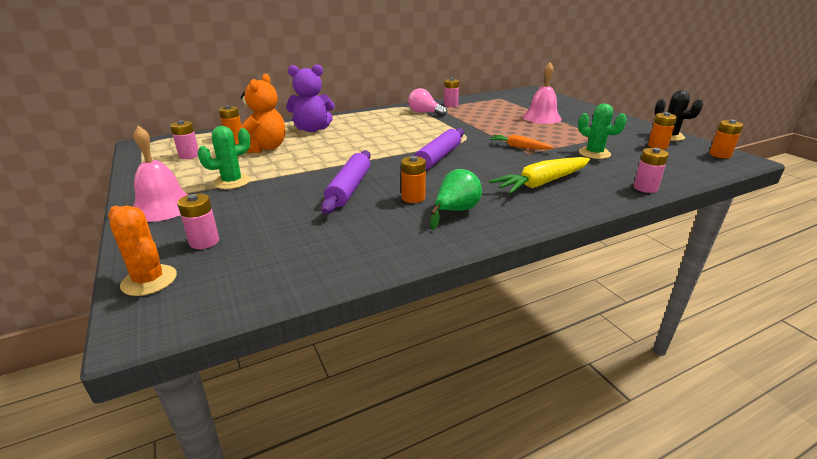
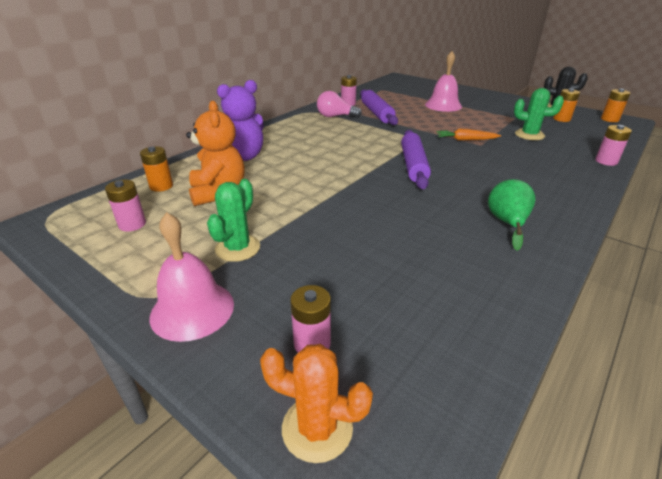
camera: 25 degrees left, 5 degrees up
(349, 188) = (379, 222): purple rolling pin -> purple rolling pin (377, 113)
(413, 198) = (452, 218): orange battery -> none
(542, 183) = (532, 174): yellow carrot -> none

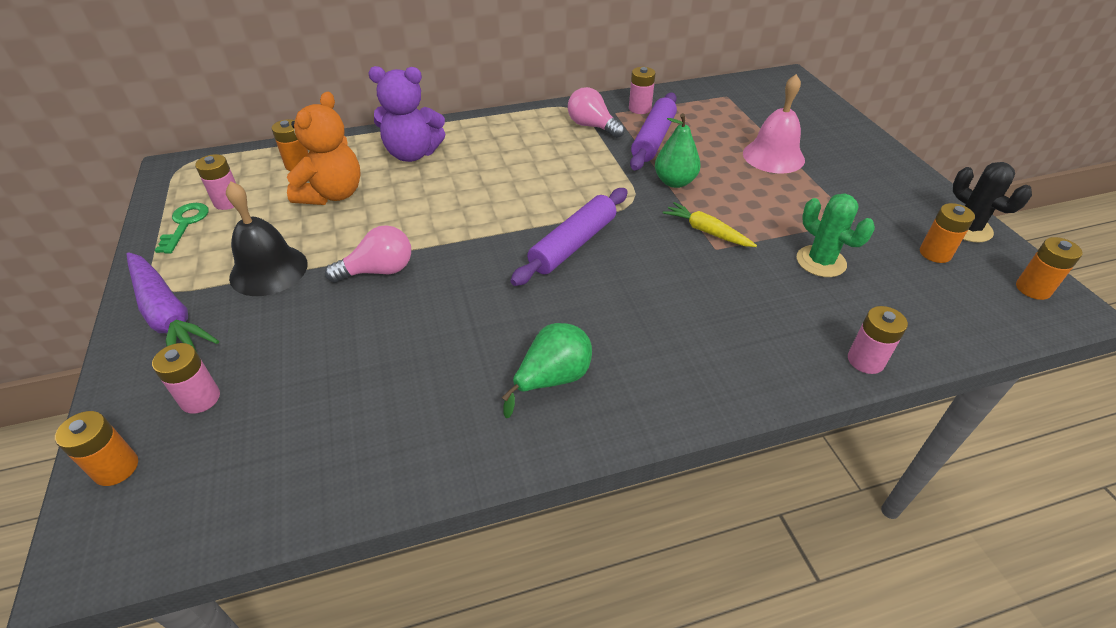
camera: 35 degrees right, 10 degrees up
(111, 250) = (185, 224): none -> green key
(192, 309) = (167, 315): pink bell -> purple carrot
(237, 248) = (268, 270): green cactus -> black bell
(317, 428) = (116, 468): orange cactus -> orange battery
(321, 217) = (378, 271): none -> pink light bulb
(417, 126) = (674, 182): none -> green pear
(465, 140) = (706, 231): orange carrot -> yellow carrot

